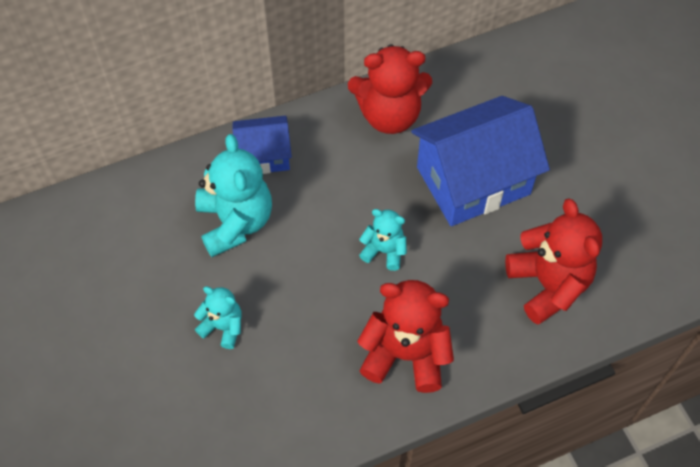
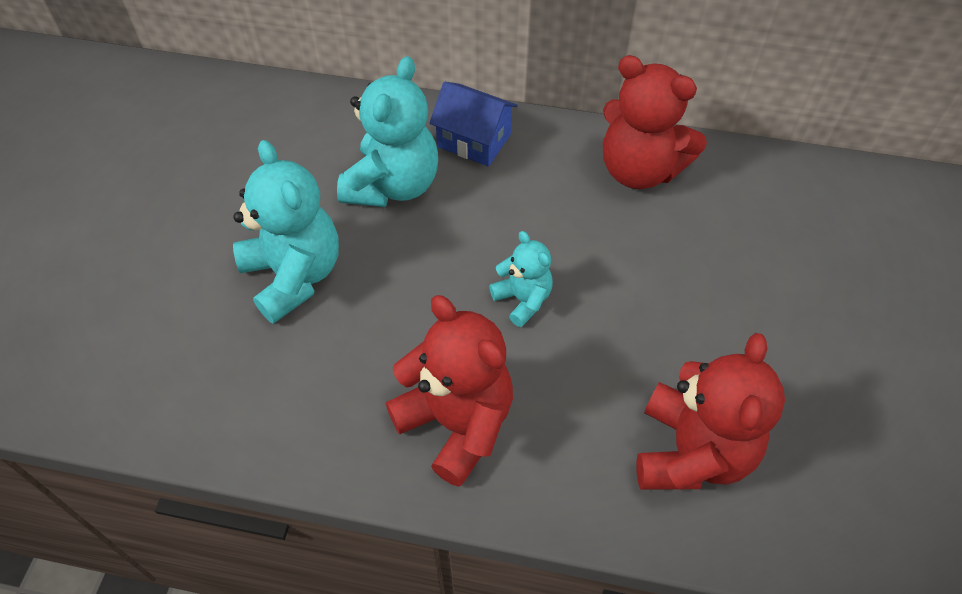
camera: 35 degrees right, 5 degrees down
(223, 327) = (294, 275): turquoise teddy bear -> turquoise teddy bear, size x1.83
(473, 180) = (684, 284): blue house -> none

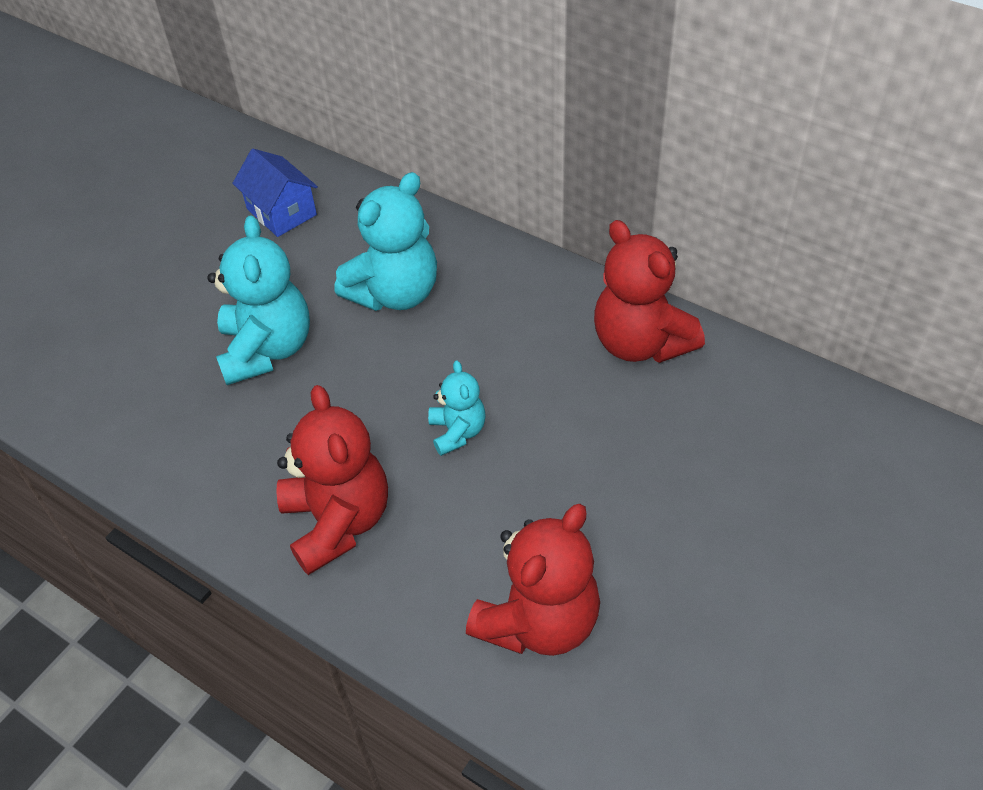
camera: 25 degrees right, 5 degrees down
(474, 140) = (493, 272): blue house -> blue house (282, 212)

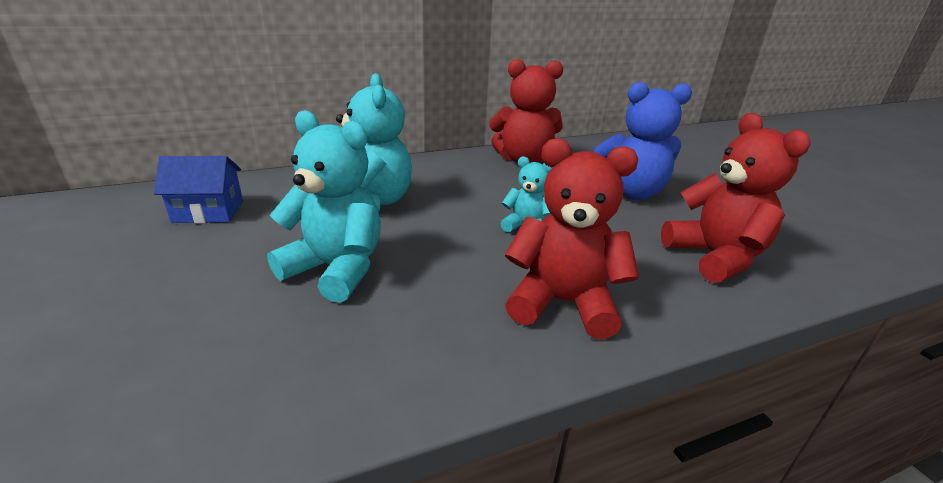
camera: 60 degrees left, 20 degrees down
(648, 488) = (631, 193): none -> blue teddy bear

